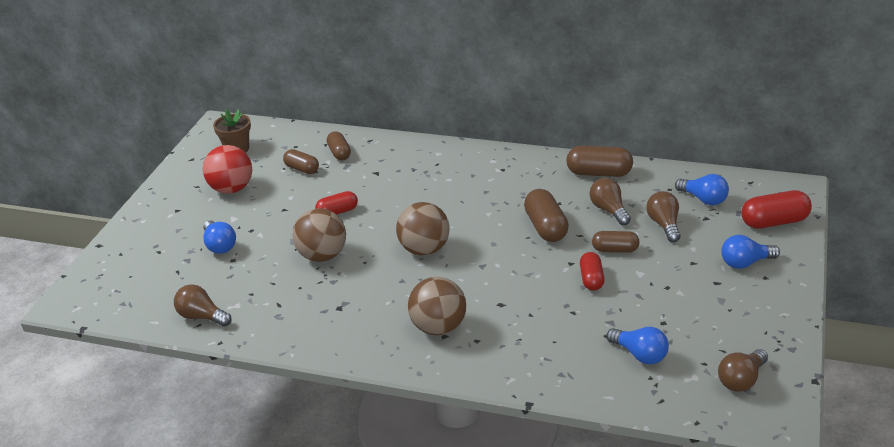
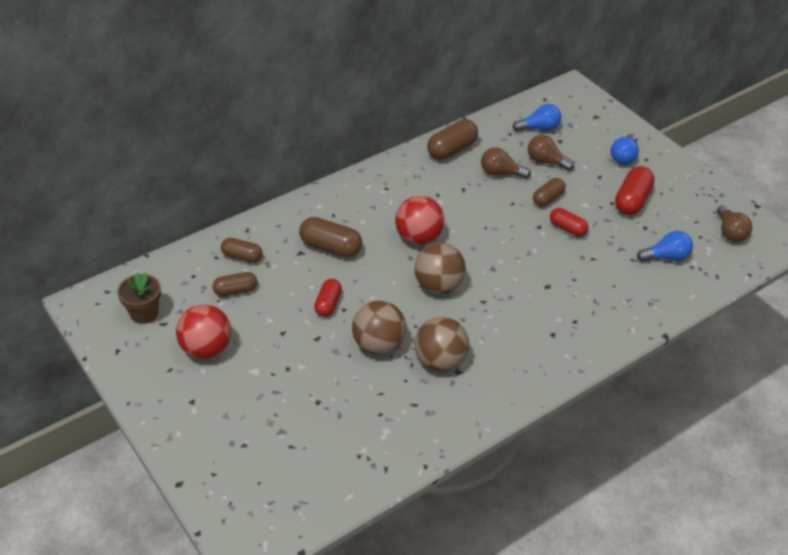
camera: 55 degrees left, 10 degrees up
(202, 317) = (377, 461): brown light bulb -> none
(219, 245) = (286, 400): blue light bulb -> none
(438, 327) = (540, 331): brown ball -> brown ball (440, 361)
(467, 212) = (418, 238): none -> red ball
(546, 227) = (485, 212): brown capsule -> brown capsule (331, 247)
(774, 222) = (597, 119): red capsule -> red capsule (632, 200)

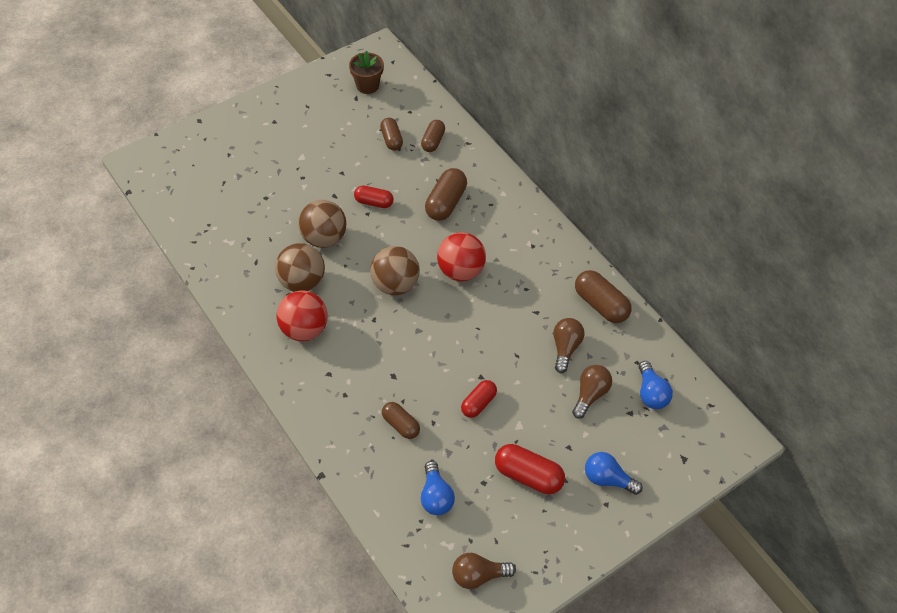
camera: 90 degrees right, 10 degrees up
(206, 349) = (326, 126): red ball -> red ball (304, 329)
(548, 198) = (526, 389): brown capsule -> brown capsule (401, 425)

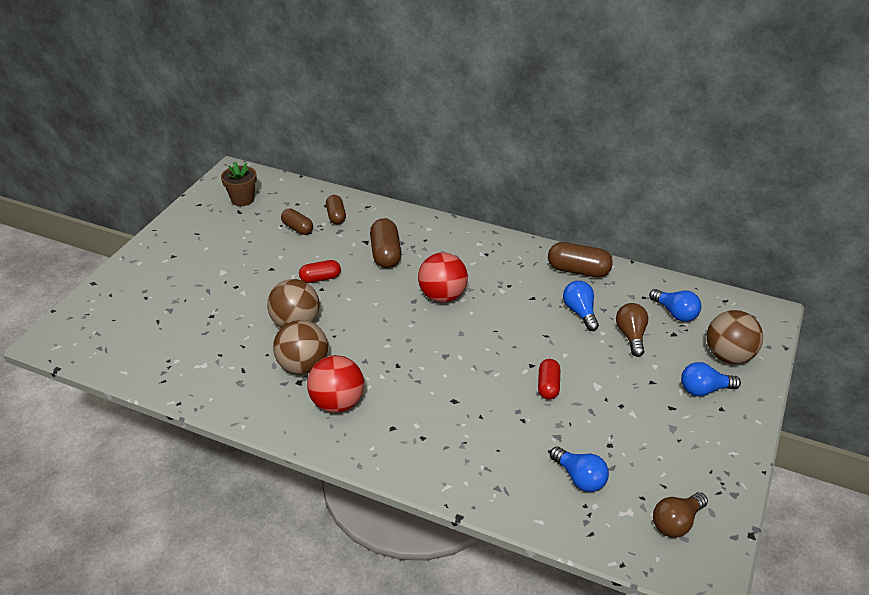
camera: 30 degrees left, 15 degrees down
(395, 284) = (393, 330): brown ball -> brown ball (728, 356)
(401, 425) = (496, 436): brown capsule -> none
(528, 475) = (641, 420): red capsule -> none
(565, 348) = (580, 312): brown light bulb -> blue light bulb

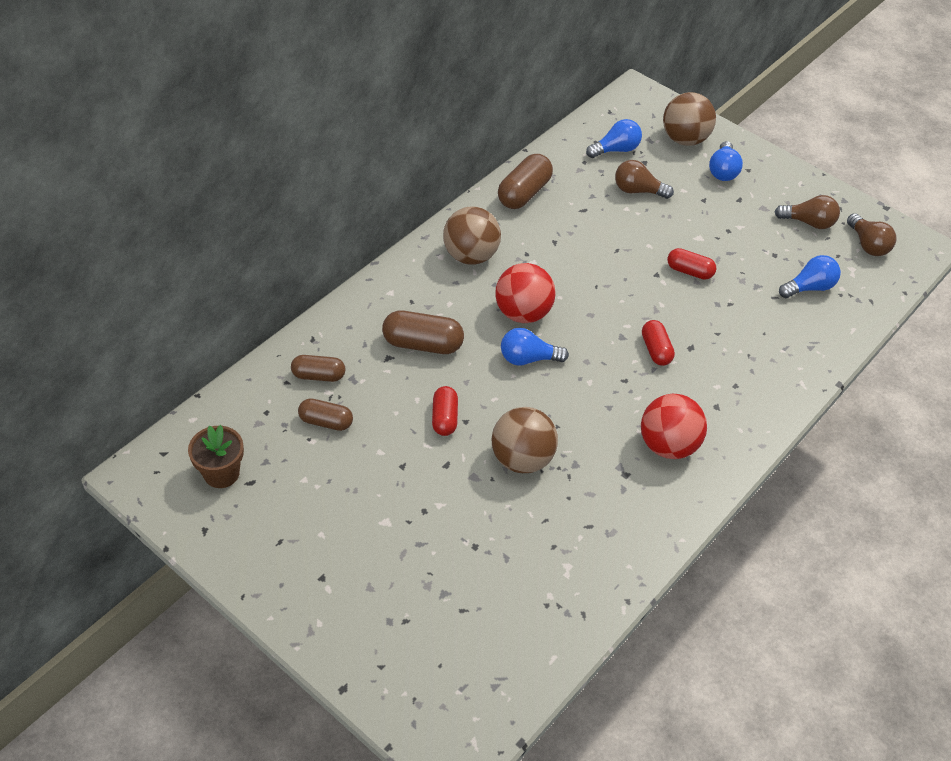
camera: 75 degrees left, 10 degrees up
(297, 228) = (326, 422): brown capsule -> brown capsule turned 45 degrees clockwise
(303, 366) = (600, 465): brown ball -> brown ball (471, 255)
(440, 379) = (656, 350): none -> red capsule
(580, 312) = (591, 214): blue light bulb -> blue light bulb (528, 358)
(676, 467) = (808, 222): none -> brown light bulb

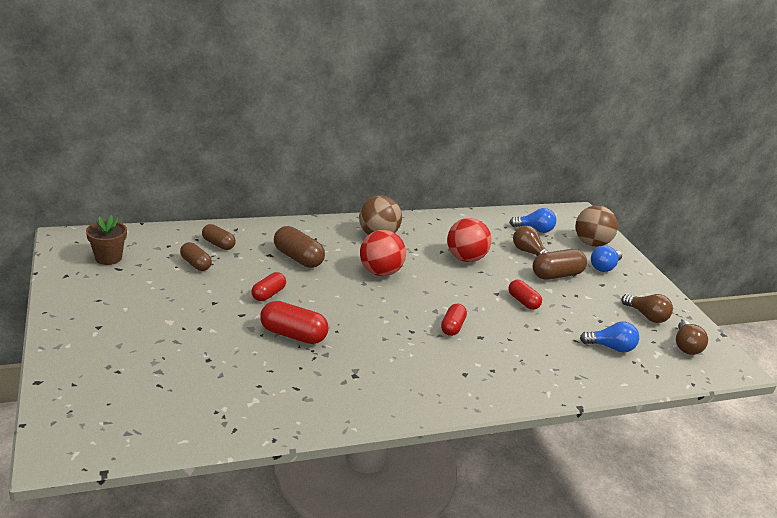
camera: 30 degrees right, 20 degrees down
(522, 459) = (293, 335): brown ball -> red capsule
(524, 193) = (447, 224): brown capsule -> brown capsule (557, 275)
(528, 358) = (357, 293): blue light bulb -> none
(668, 445) = (404, 376): red ball -> red ball (465, 258)

